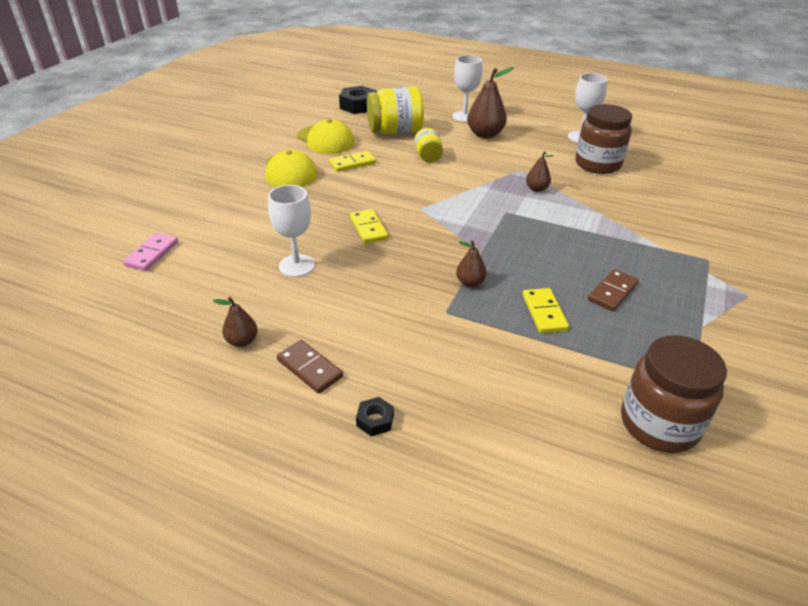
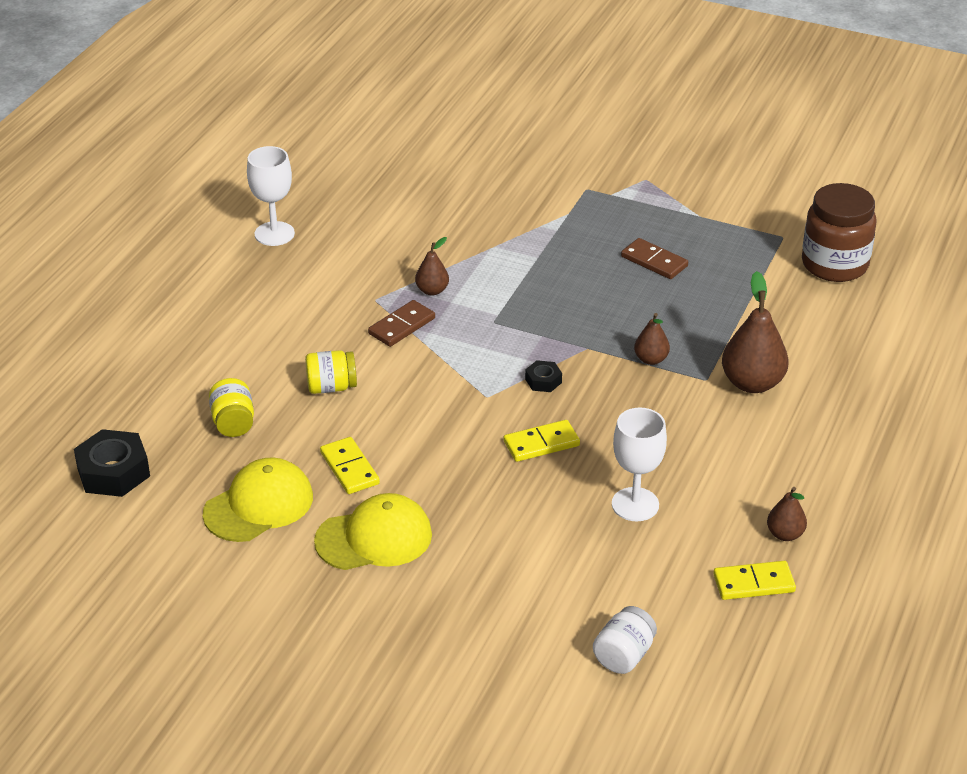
camera: 90 degrees left, 0 degrees up
(152, 254) = (623, 655): pink domino -> white jar
(310, 368) = (815, 476): brown domino -> brown domino (401, 326)
(375, 420) = (873, 428): black nut -> black nut (543, 381)
(395, 131) = (233, 423): yellow jar -> yellow jar, size x0.56
(464, 116) = (182, 343): white goblet -> none
(485, 135) = (256, 325): brown pear -> brown pear (752, 383)
(544, 312) = (696, 311): yellow domino -> yellow domino (753, 583)
(597, 164) = (362, 231): brown jar -> none

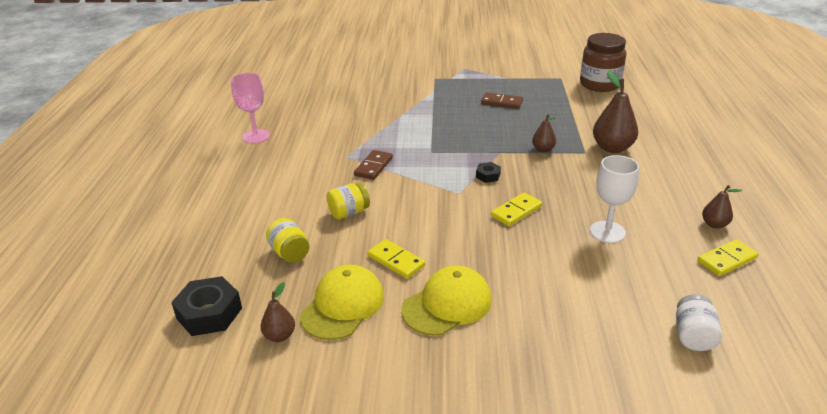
camera: 20 degrees left, 5 degrees down
(274, 234) = (256, 136): white goblet -> pink goblet
(432, 290) = (380, 144): brown pear -> brown pear (280, 336)

